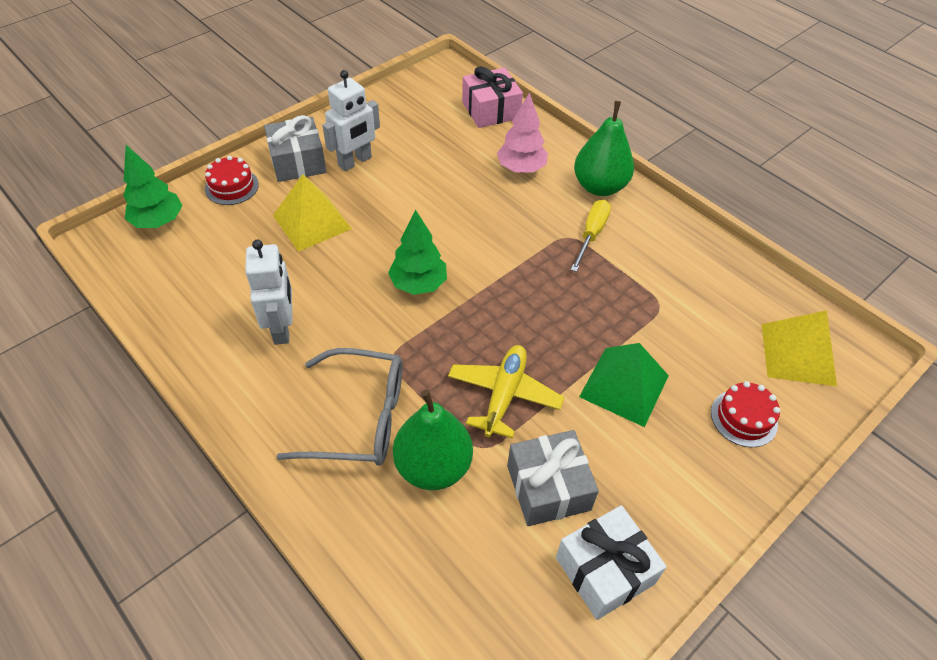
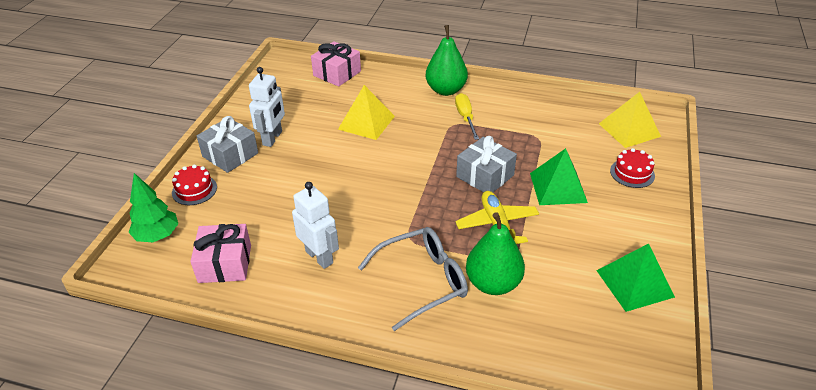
camera: 30 degrees left, 10 degrees down
(190, 286) = (225, 263): none -> pink gift
(312, 222) = (277, 186): yellow pyramid -> yellow pyramid (366, 122)
(418, 284) = (386, 190): green tree -> none
(521, 169) = (389, 99): pink tree -> none
(548, 487) = (567, 259): grey gift -> grey gift (485, 176)
(605, 570) = (634, 283): white gift -> green pyramid

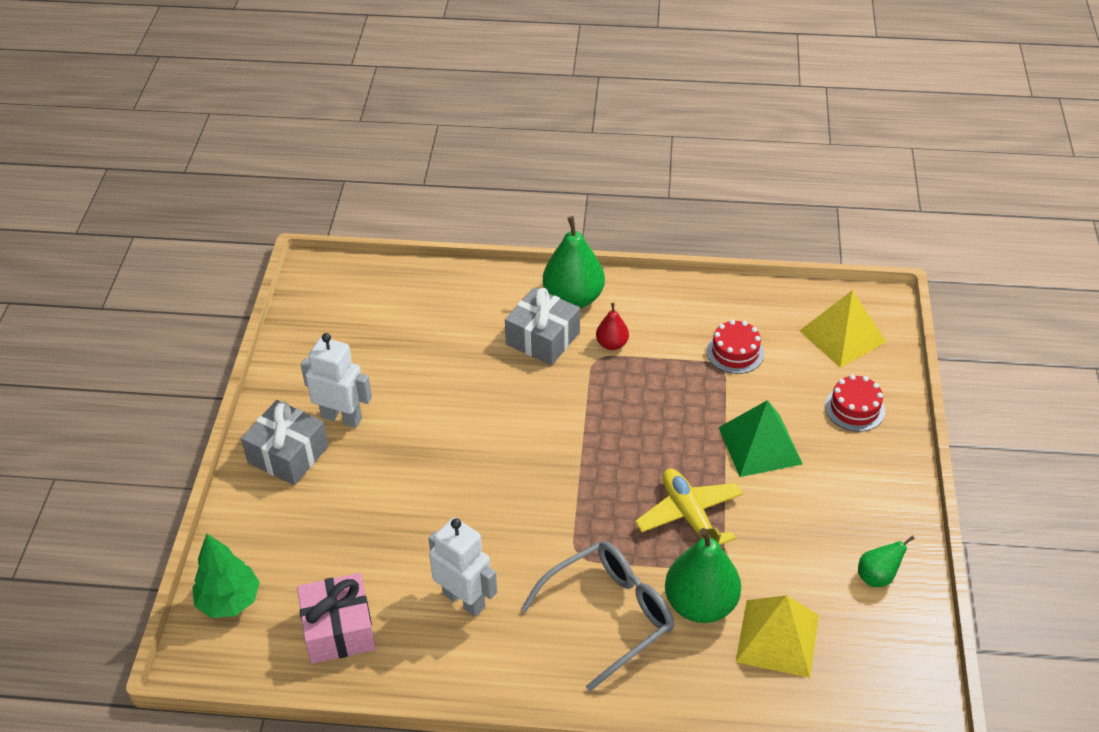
camera: 10 degrees left, 5 degrees up
(194, 190) = (256, 520): red cake -> red cake (735, 352)
(272, 138) = (342, 417): white robot -> white robot turned 75 degrees counterclockwise
(337, 73) = (404, 287): pink gift -> none
(366, 122) = (471, 371): yellow pyramid -> yellow pyramid (777, 638)
(465, 117) = (612, 344): yellow screwdriver -> red pear
(485, 176) = (658, 440): grey gift -> grey gift (543, 338)
(634, 283) = (877, 576): green pyramid -> green pear

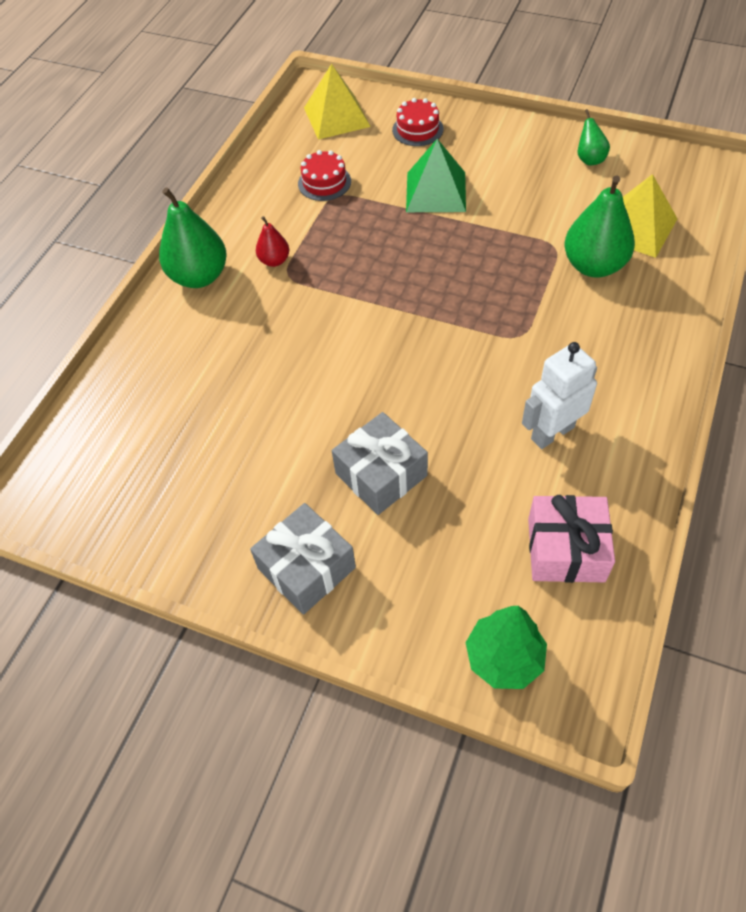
camera: 70 degrees left, 10 degrees up
(342, 417) = (272, 505): white robot -> none
(543, 338) = (241, 310): grey gift -> grey gift (381, 474)
(609, 615) = (592, 327): grey glasses -> none
(689, 516) = (498, 252): yellow plane -> none

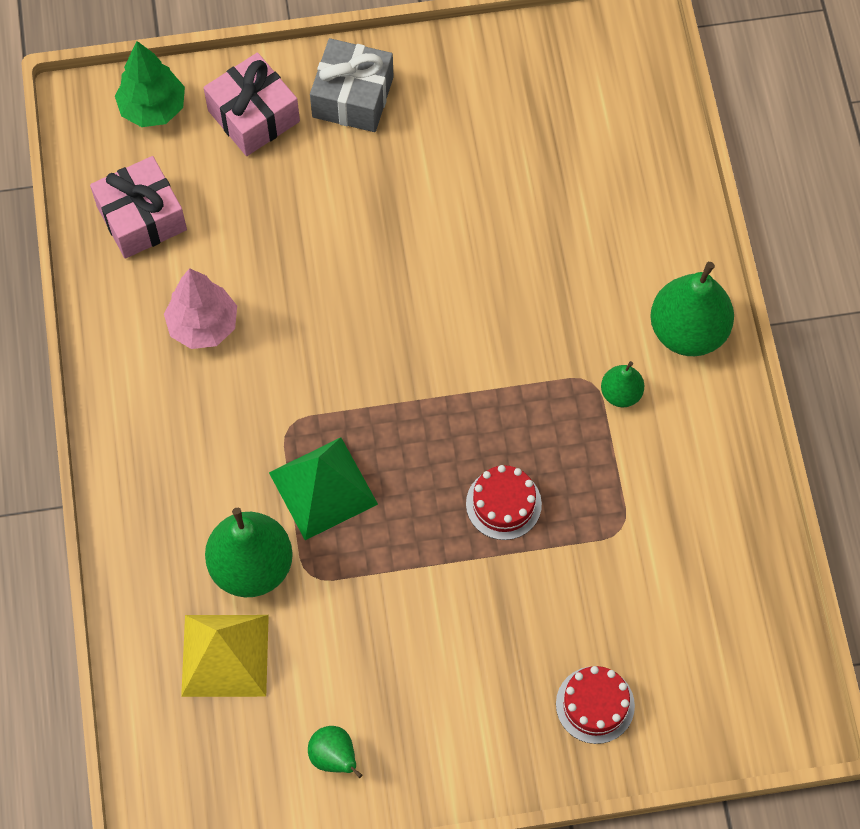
camera: 145 degrees right, 10 degrees up
(274, 261) = (621, 393): red pear -> green pear
(324, 182) = (651, 543): red cake -> red cake (503, 504)
(337, 117) = (722, 675): yellow pyramid -> none
(381, 474) = (341, 206): grey gift -> none
(409, 597) = (253, 116): none -> pink gift
(436, 191) = (501, 597): green pyramid -> green pyramid (323, 488)
(552, 433) = (203, 325): white robot -> pink tree

